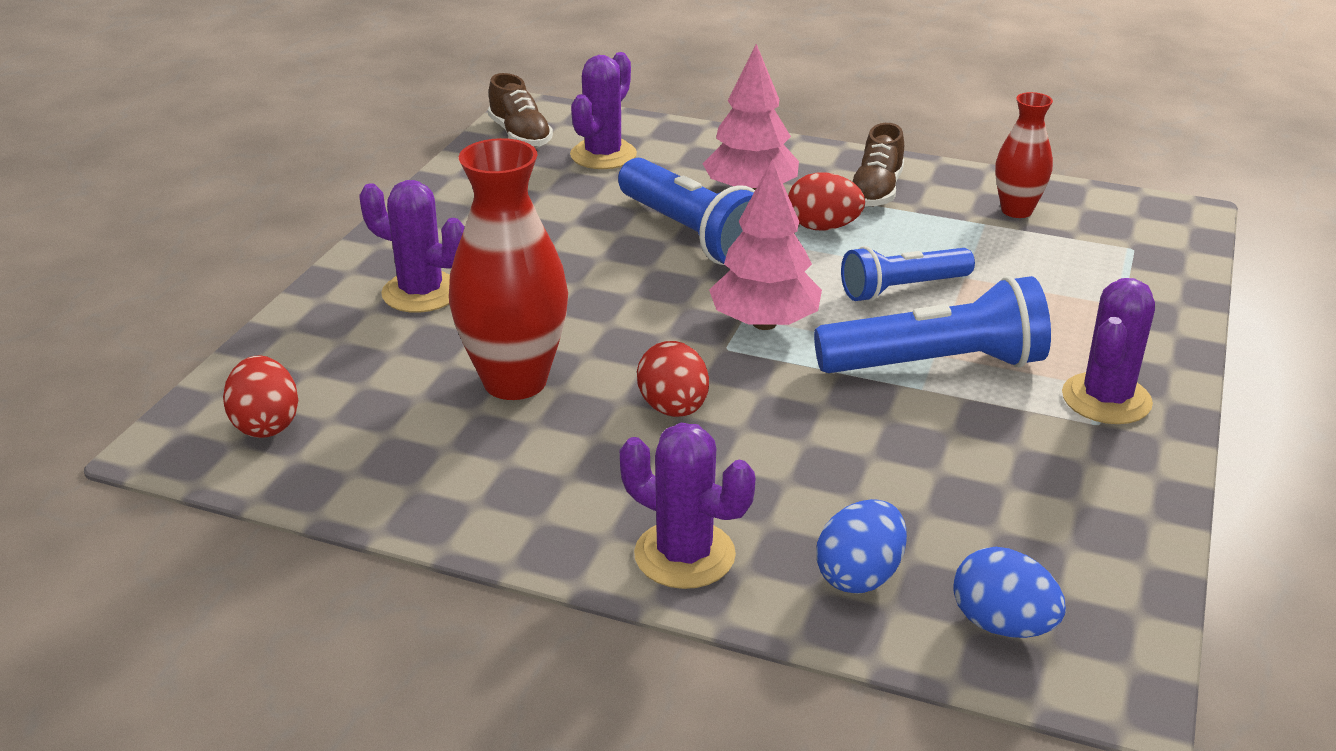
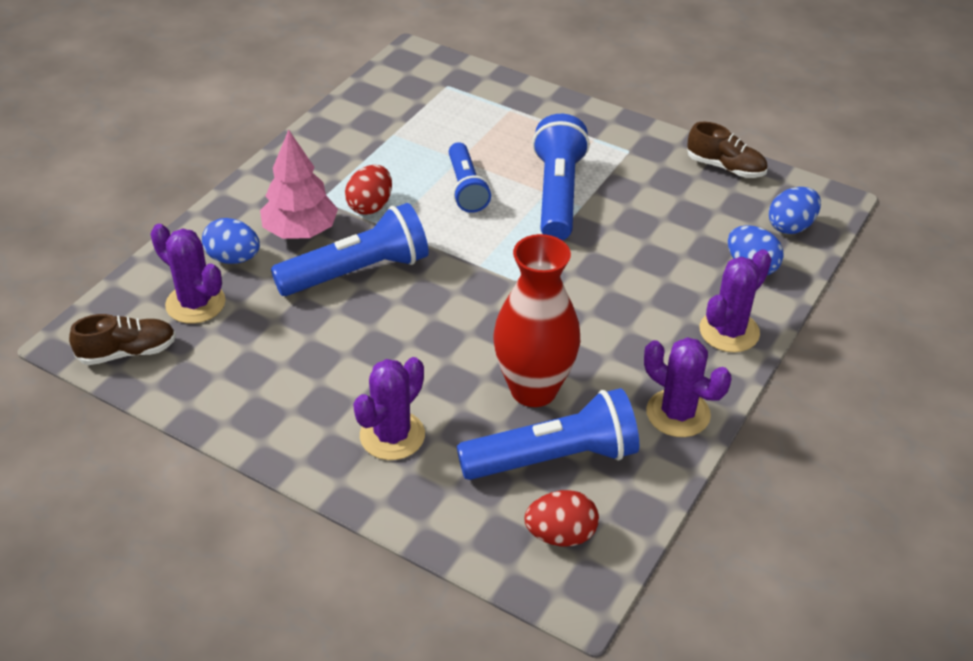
camera: 80 degrees left, 10 degrees up
(394, 407) = (553, 458): none -> blue flashlight
(673, 408) = (582, 315): red egg -> none
(684, 162) = (233, 258): none -> blue egg
(764, 323) = (490, 257): pink tree -> none
(876, 191) = (327, 170): brown shoe -> brown shoe (725, 167)
(1016, 210) = (381, 117): red vase -> none
(1106, 399) = (607, 141): purple cactus -> purple cactus (678, 413)

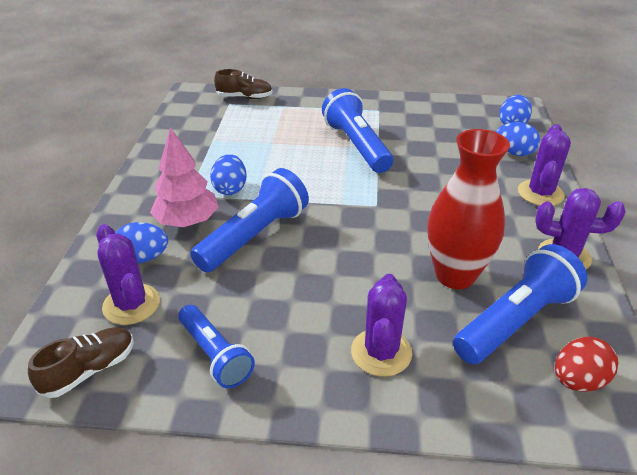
camera: 25 degrees left, 5 degrees down
(195, 303) = (131, 304): purple cactus -> purple cactus turned 45 degrees clockwise
(370, 206) = (230, 189): red egg -> blue egg
(466, 188) = (291, 158): blue flashlight -> blue flashlight (215, 355)
(725, 167) = (444, 104): brown shoe -> brown shoe (244, 97)

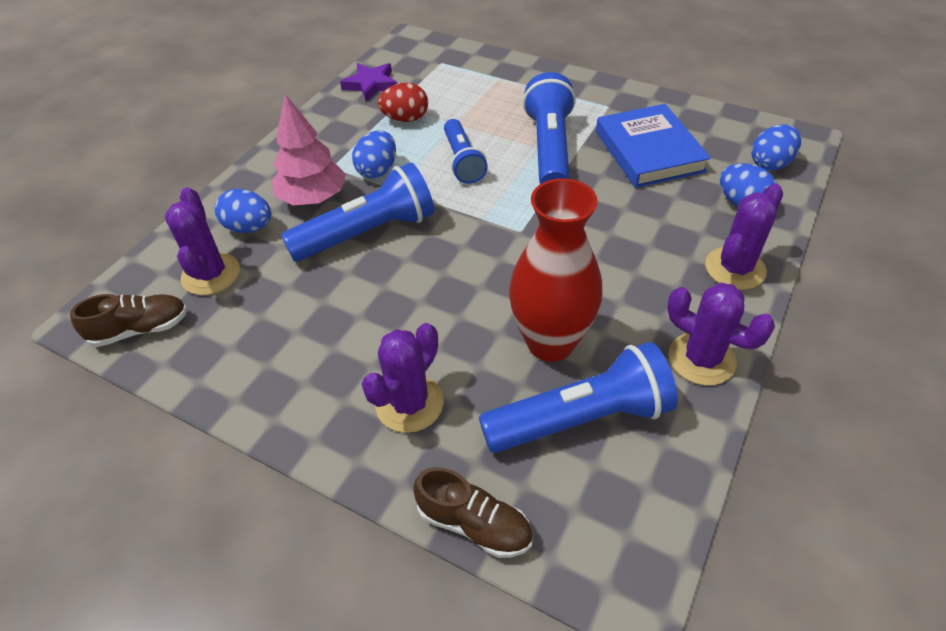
camera: 25 degrees right, 10 degrees up
(180, 129) = (371, 84): none -> purple star
(215, 355) = (252, 351): blue flashlight -> blue flashlight (462, 161)
(244, 97) = (463, 57): brown shoe -> brown shoe (474, 524)
(428, 133) = (649, 151): none -> blue book
(578, 380) = (601, 512): red egg -> red egg (405, 119)

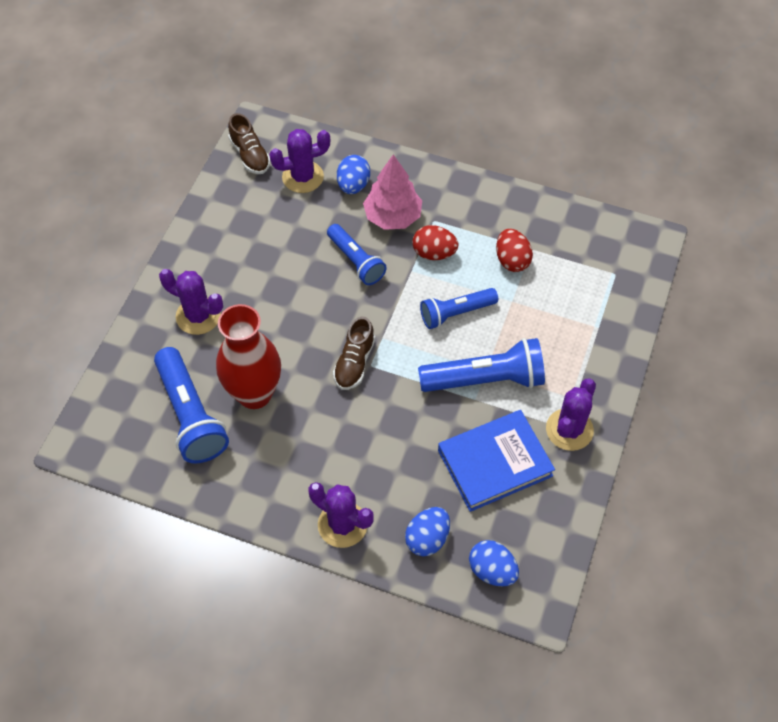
camera: 80 degrees right, 10 degrees up
(367, 233) = (356, 261): blue flashlight -> blue flashlight, size x0.65
(371, 84) = (562, 223): purple star -> none
(377, 170) = (434, 253): blue egg -> red egg
(474, 524) = (115, 362): brown shoe -> brown shoe (354, 362)
(701, 359) = (245, 493): purple cactus -> purple cactus (569, 429)

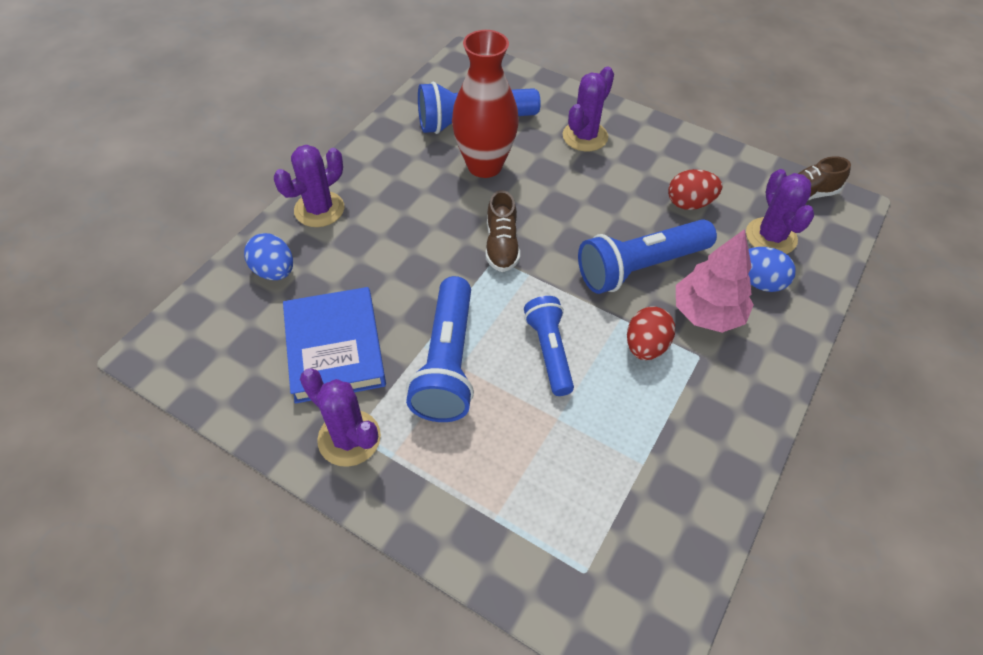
camera: 100 degrees right, 5 degrees down
(354, 362) = (501, 245): brown shoe -> brown shoe turned 120 degrees counterclockwise
(356, 261) = (640, 267): blue flashlight -> blue flashlight, size x1.54
(492, 570) = (213, 318): blue egg -> none
(512, 260) = (625, 434): red egg -> red egg (689, 203)

